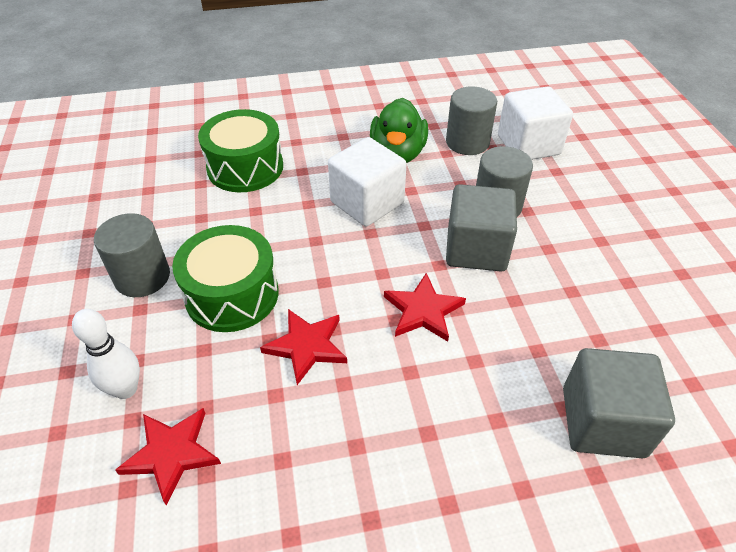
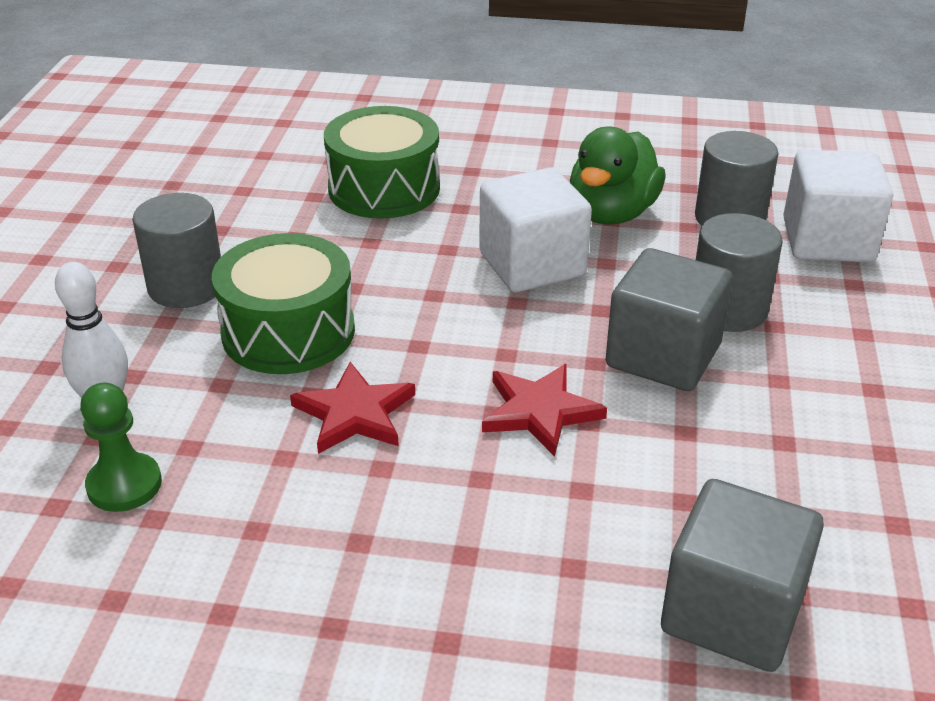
camera: 20 degrees right, 10 degrees down
(171, 454) = (124, 485): red star -> green pawn

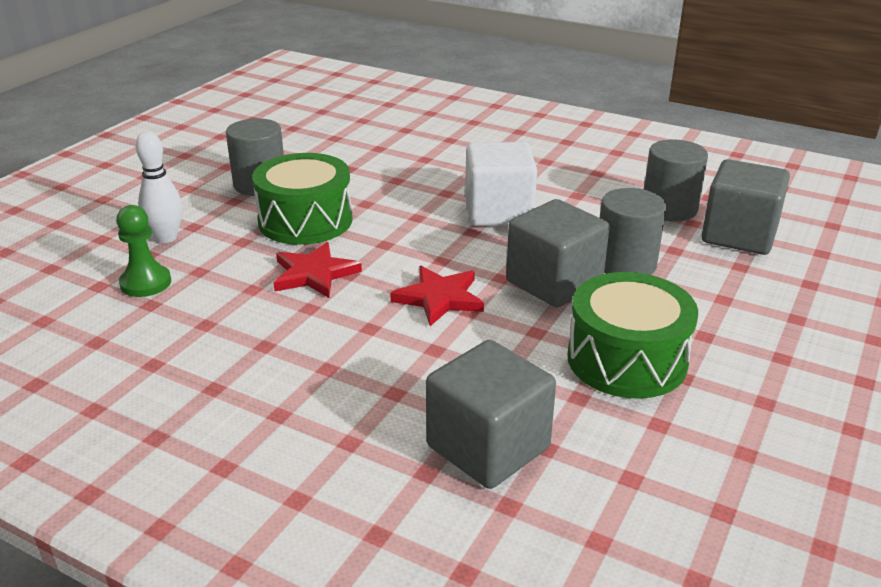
camera: 20 degrees right, 5 degrees down
(384, 188) = (428, 151): green drum -> green drum (626, 360)
(612, 213) = (580, 191): green duck -> none
(827, 240) = (739, 235): white cube -> grey cube

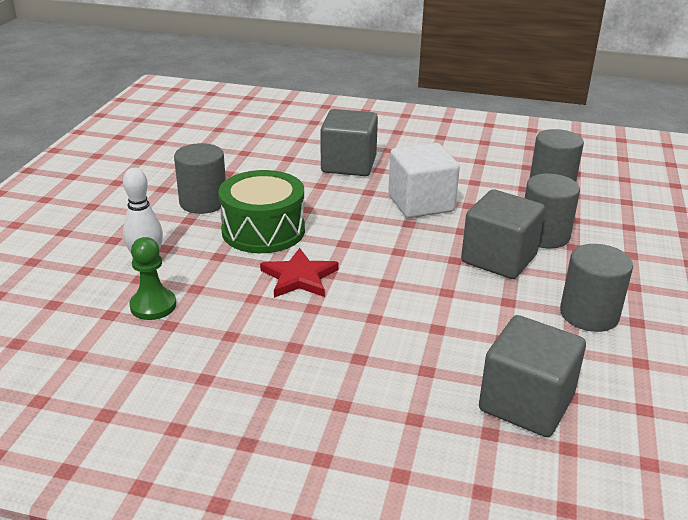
camera: 15 degrees left, 0 degrees up
(439, 298) = (416, 284): red star -> none
(626, 360) = (589, 314): green drum -> grey cylinder
(739, 235) = (614, 201): grey cube -> grey cube (348, 164)

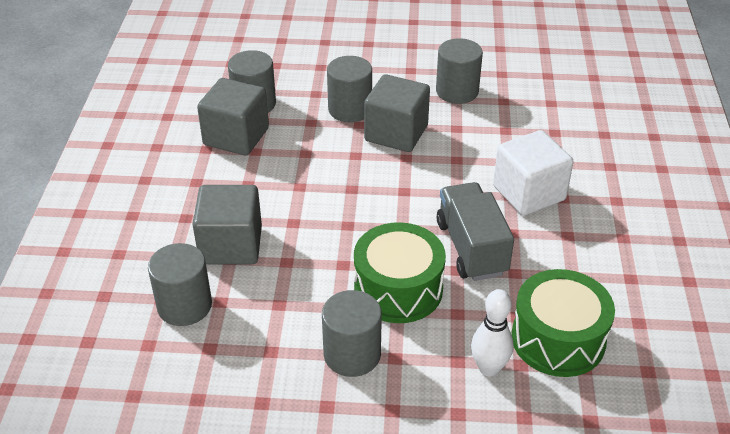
camera: 100 degrees left, 10 degrees up
(153, 306) = (558, 339): green pawn -> green drum
(290, 146) = (184, 306): none -> grey cylinder
(299, 277) = (471, 248): red star -> grey truck
(421, 203) = (310, 183): white cube -> white cube (529, 193)
(526, 403) = (568, 120): grey cube -> grey cube (236, 137)

